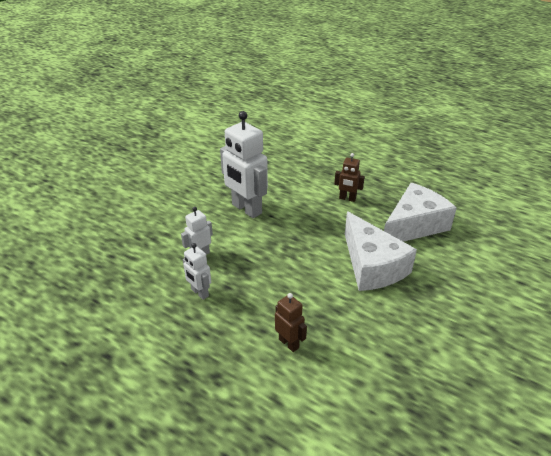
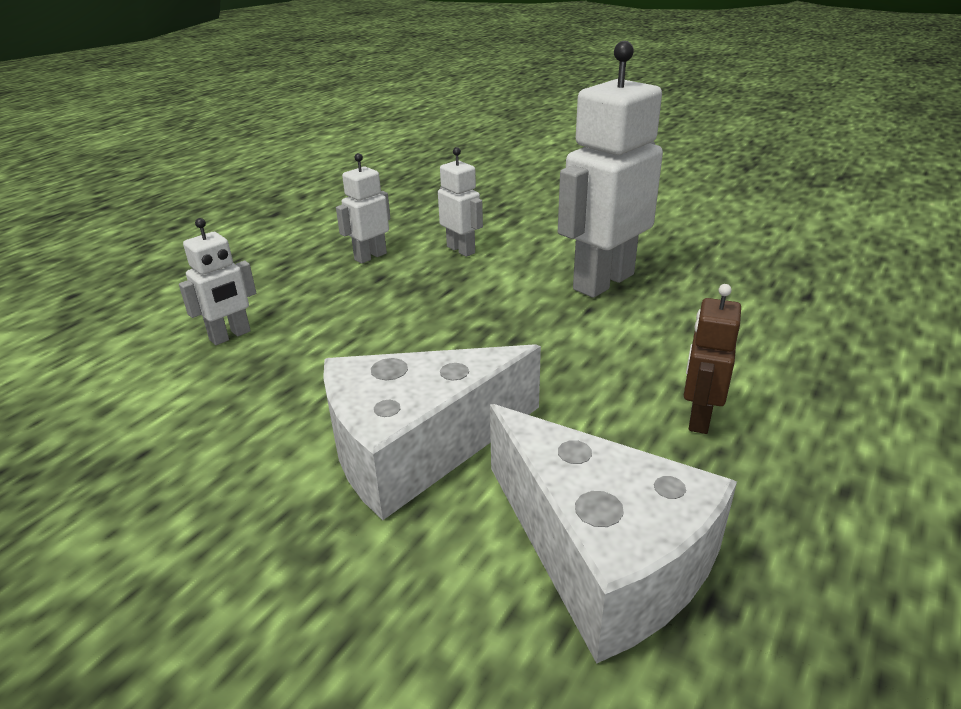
camera: 90 degrees right, 5 degrees down
(289, 343) = (230, 336): brown robot -> white robot

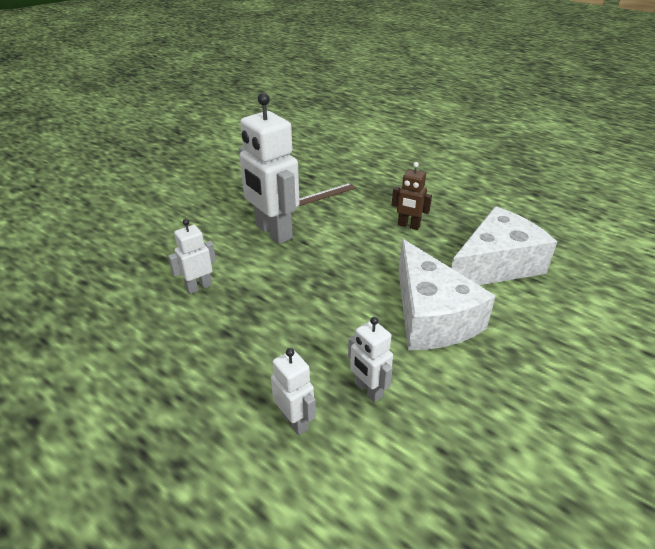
camera: 85 degrees left, 5 degrees up
(370, 256) = (185, 338): white robot -> white robot (368, 390)
(750, 315) = (325, 194): none -> brown ruler

